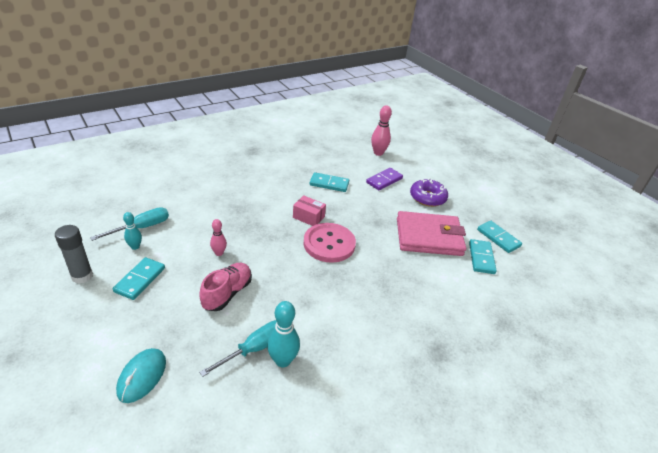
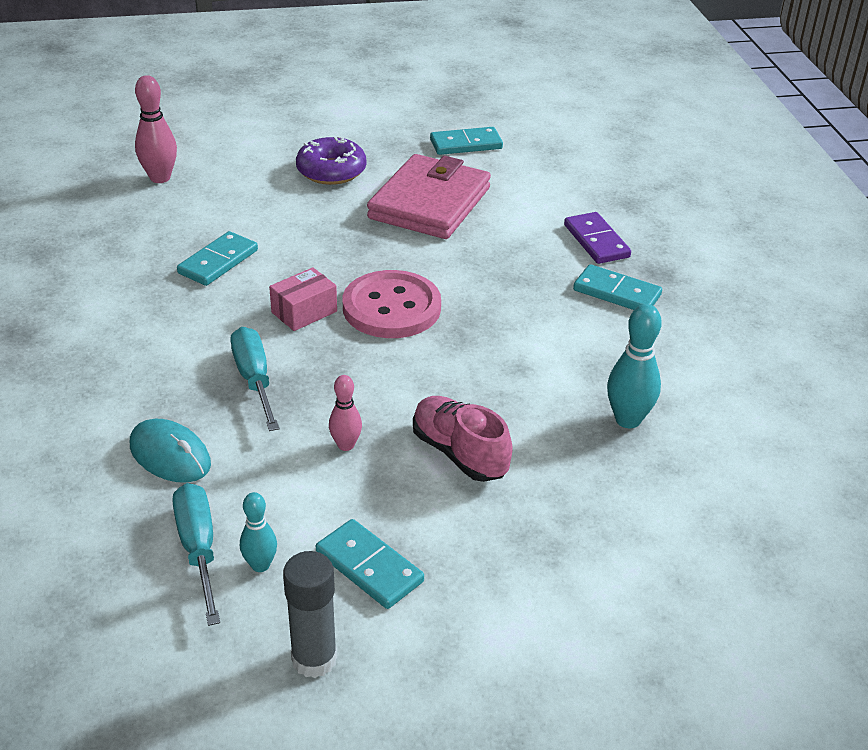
camera: 65 degrees left, 0 degrees up
(142, 376) = (610, 586): turquoise mouse -> turquoise mouse (170, 455)
(255, 348) = (595, 444): turquoise screwdriver -> turquoise screwdriver (254, 380)
(384, 180) = (252, 198): purple domino -> purple domino (596, 241)
(481, 258) = (500, 174): turquoise domino -> turquoise domino (617, 292)

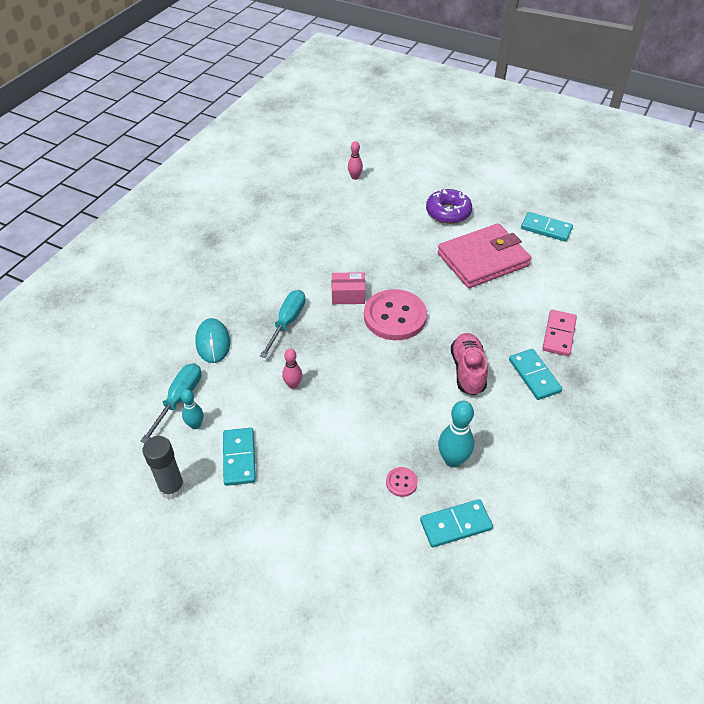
camera: 40 degrees right, 10 degrees up
(160, 178) = (355, 177): pink bowling pin -> pink bowling pin, size x0.62
(218, 262) = (335, 243): turquoise domino -> turquoise domino (455, 525)
(459, 453) = (342, 423): pink shoe -> pink shoe (467, 371)
(596, 241) = (558, 334): purple domino -> pink domino
(599, 475) = (401, 482): none -> pink button

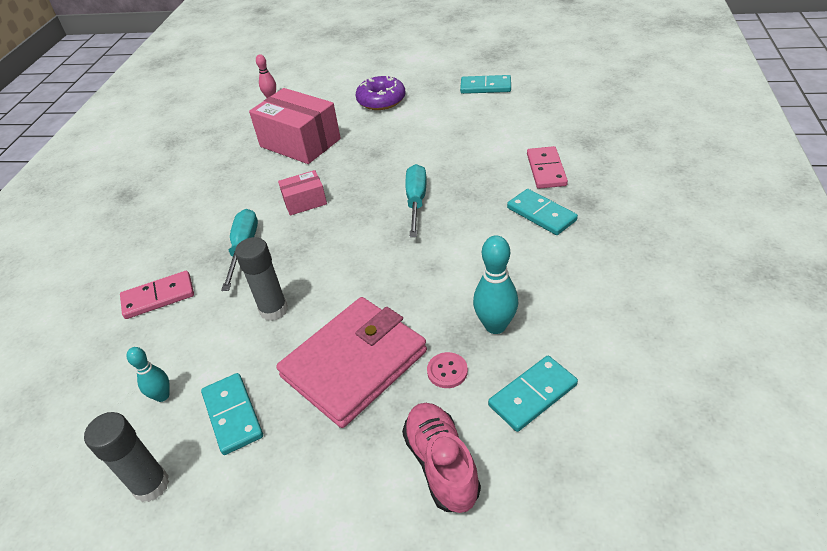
camera: 15 degrees left, 5 degrees down
(179, 400) = (132, 374): turquoise screwdriver -> turquoise screwdriver (416, 201)
(213, 342) = (158, 297): turquoise mouse -> pink domino
(293, 385) = (273, 310): pink bowling pin -> grey glue stick
(363, 234) = (300, 143): none -> pink box
(395, 316) = (365, 206): pink button -> none
(467, 371) = (468, 232): pink shoe -> pink shoe (441, 464)
(483, 259) = (436, 129): pink wallet -> pink wallet (354, 364)

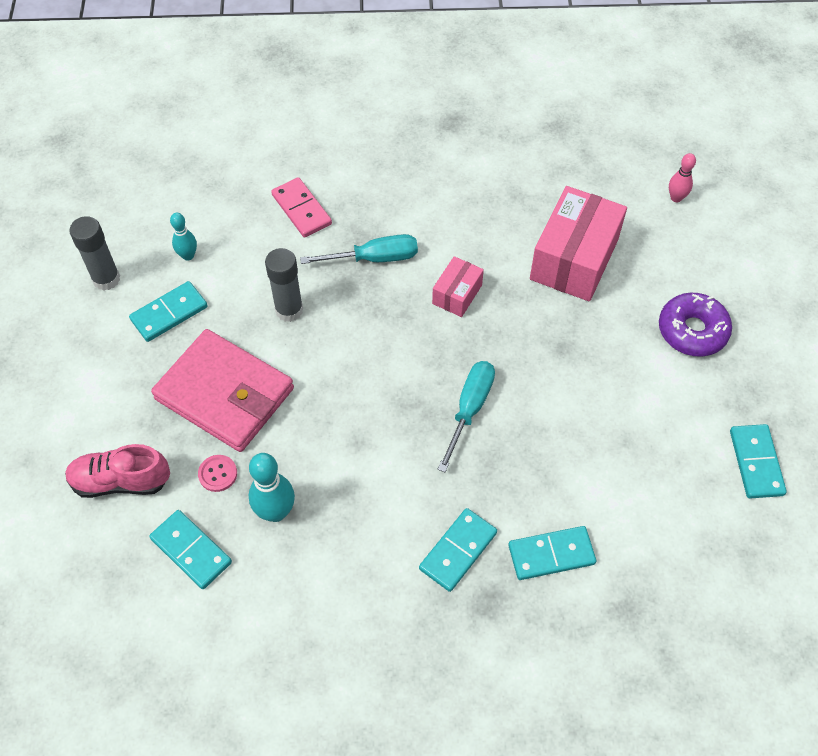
camera: 75 degrees right, 15 degrees up
(305, 202) = (457, 294): pink box -> pink box turned 60 degrees clockwise
(416, 201) = (469, 409): turquoise screwdriver -> turquoise screwdriver turned 60 degrees counterclockwise
(441, 464) = (121, 481): pink shoe -> pink shoe turned 150 degrees counterclockwise
(546, 170) = (551, 554): pink domino -> turquoise domino

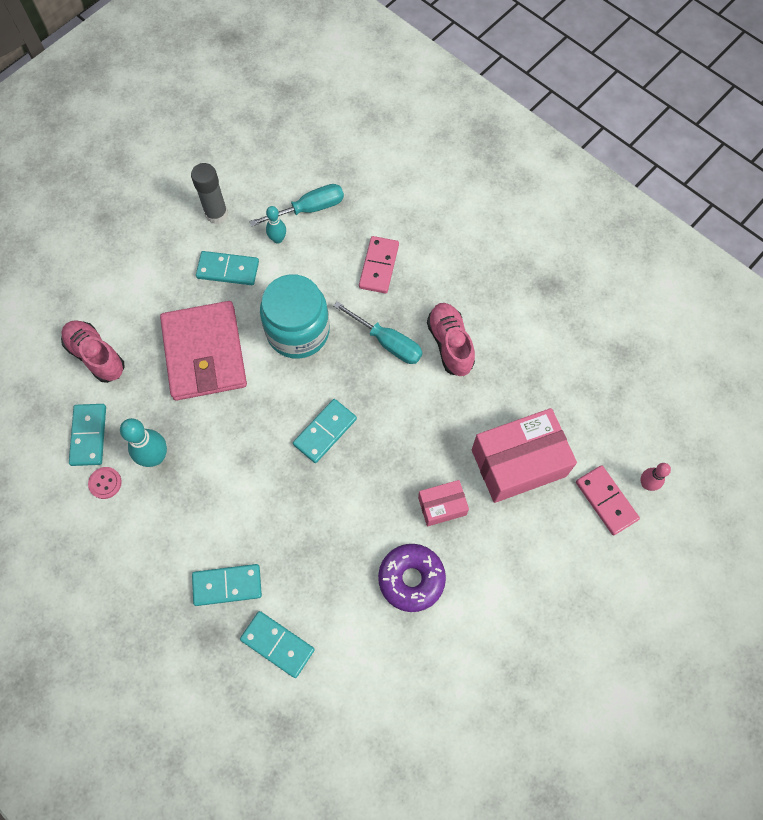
camera: 45 degrees right, 10 degrees up
(218, 474) = (149, 401): pink button -> pink button (105, 483)
(289, 310) = (298, 331): grey glue stick -> turquoise jar
(425, 220) = (450, 344): none -> pink shoe
(457, 294) = (412, 416): pink box -> pink box (442, 506)
(469, 409) = (333, 502): turquoise screwdriver -> turquoise screwdriver (309, 209)
(663, 232) = (606, 500): none -> pink domino
(692, 330) = (541, 590): purple donut -> purple donut (411, 579)
(756, 463) = (475, 722): turquoise domino -> turquoise domino (325, 431)

